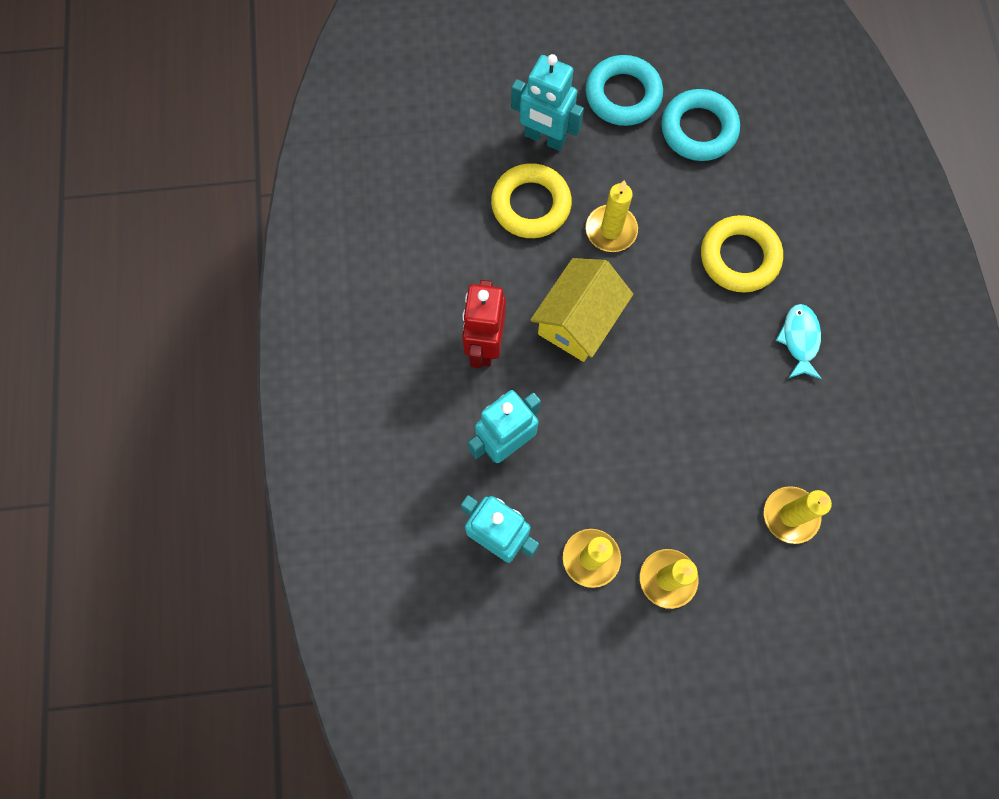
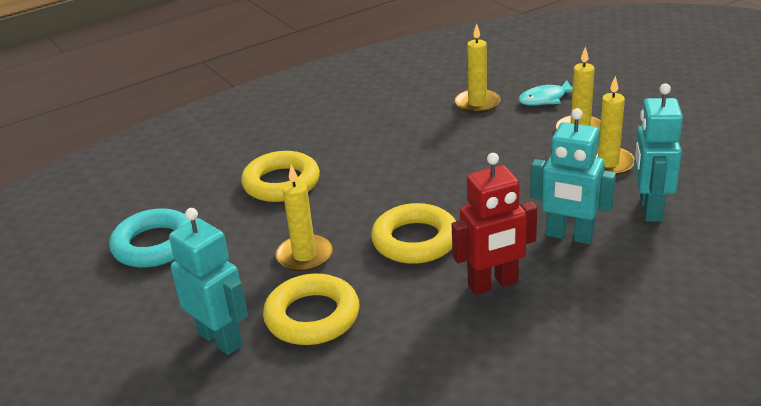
camera: 115 degrees left, 40 degrees down
(544, 138) = (221, 339): turquoise robot -> turquoise robot turned 45 degrees counterclockwise
(578, 321) = (415, 240): yellow house -> yellow ring
(623, 95) = (133, 305): turquoise ring -> none
(799, 340) = (335, 137): turquoise fish -> turquoise fish (545, 99)

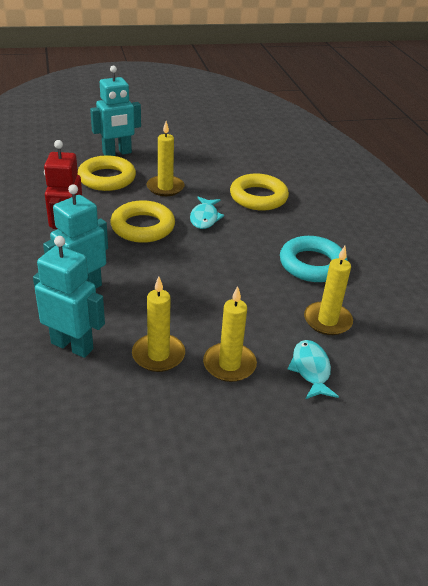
camera: 105 degrees right, 5 degrees up
(154, 245) = (221, 149): turquoise ring -> turquoise ring (312, 264)
(358, 205) = (204, 218): none -> turquoise fish

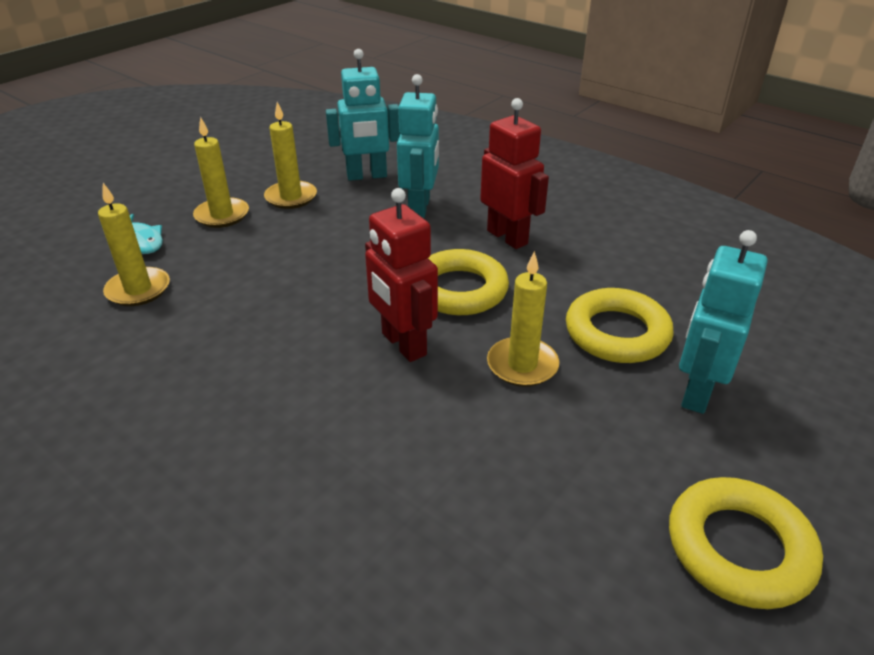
camera: 145 degrees right, 0 degrees up
(204, 218) = (403, 344): turquoise fish -> red robot
(258, 197) = (364, 435): yellow ring -> yellow ring (739, 548)
(312, 264) = (191, 350): turquoise ring -> none

